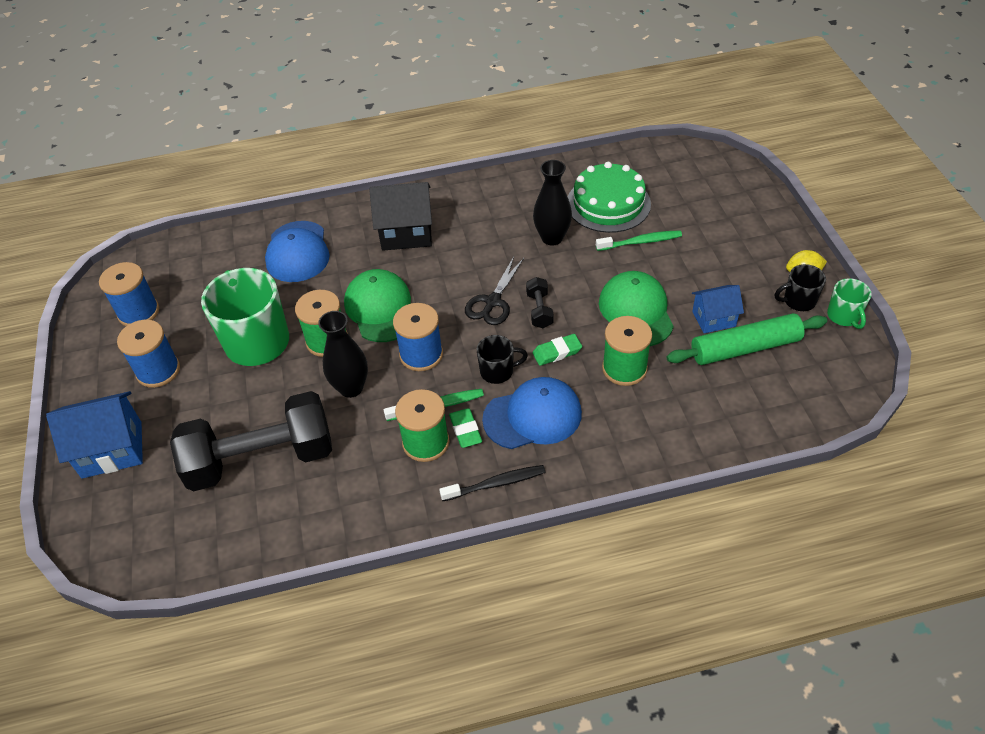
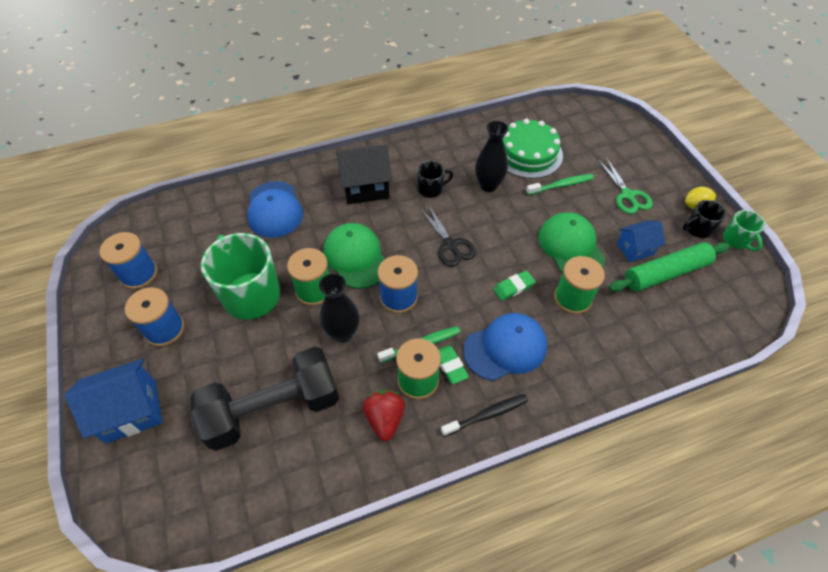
camera: 10 degrees left, 5 degrees up
(381, 478) = (385, 419): none -> red strawberry
(492, 302) = (450, 245): black scissors -> black scissors turned 45 degrees counterclockwise
(498, 371) = (467, 308): black mug -> black mug (431, 189)
(539, 310) = (491, 250): black dumbbell -> none
(720, 258) = (627, 195): none -> green scissors

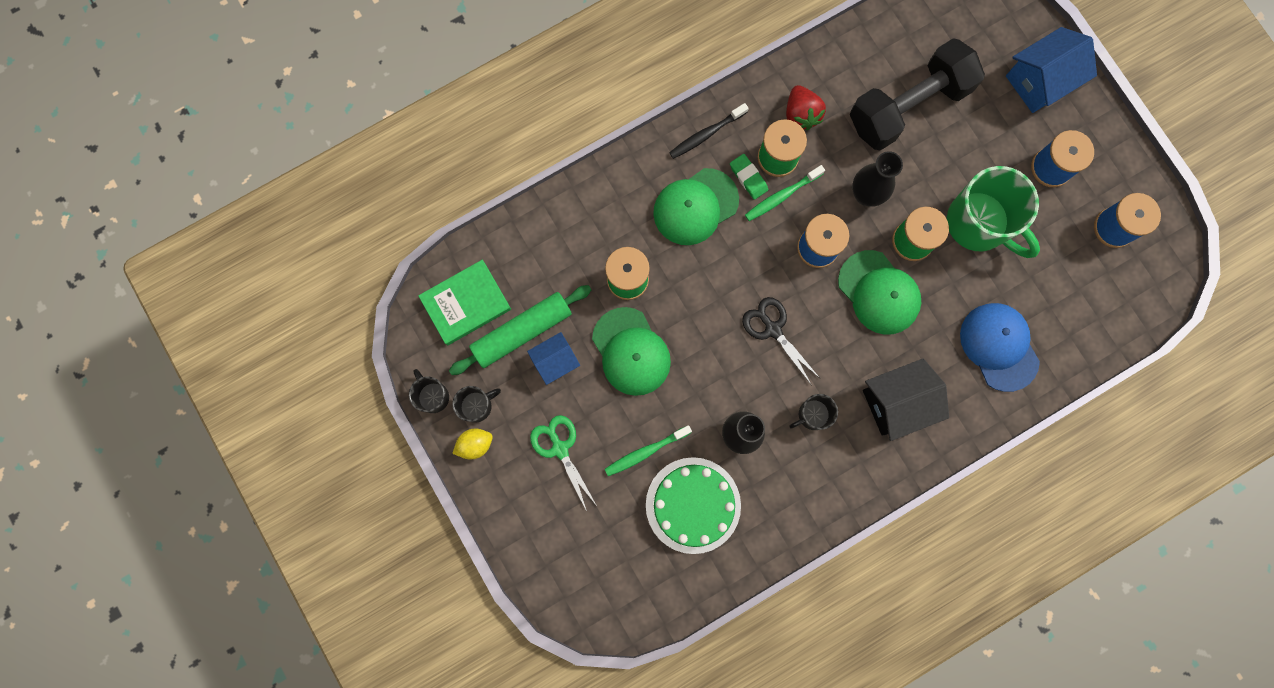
camera: 170 degrees right, 25 degrees up
(505, 348) = (695, 207): blue cap -> green cap
(513, 287) = (693, 282): green eraser -> none
(720, 301) = (466, 303): none -> green book
(736, 240) = (433, 396): green mug -> black mug

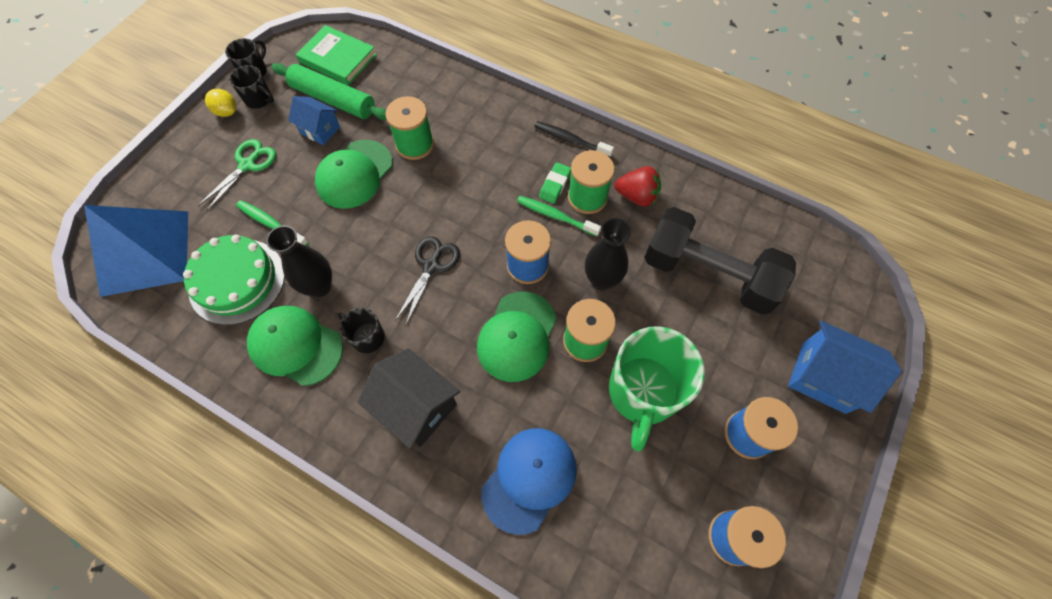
camera: 60 degrees right, 15 degrees down
(613, 579) = (145, 252): none -> blue pyramid
(695, 207) = (505, 161): green cap -> green cap (296, 346)
(801, 114) = (637, 196): red strawberry -> red strawberry turned 120 degrees counterclockwise

